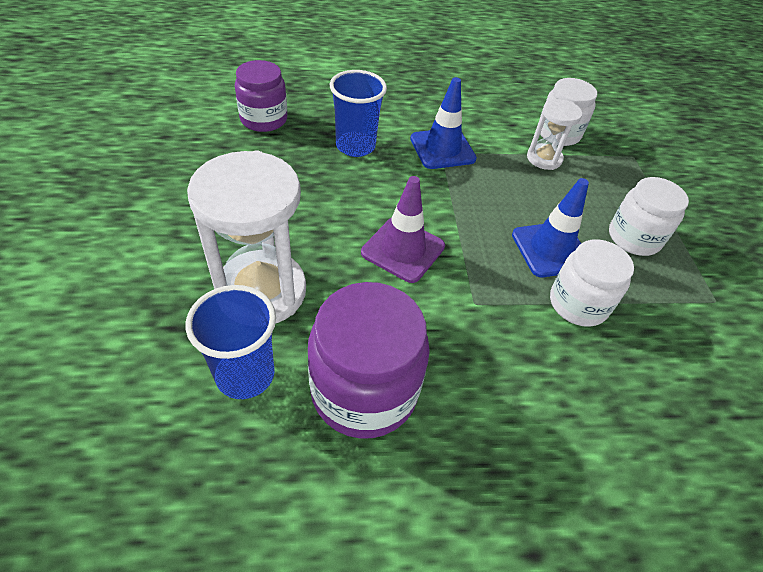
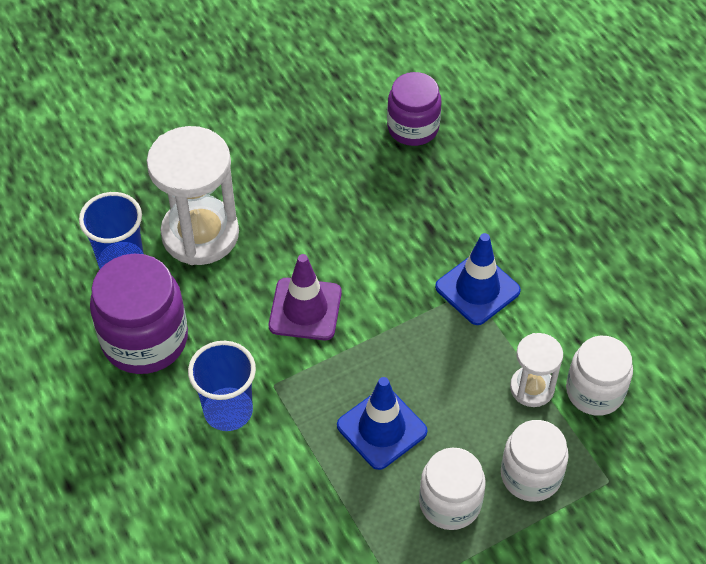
camera: 70 degrees right, 5 degrees up
(355, 146) = (426, 215): blue cup -> blue cup (228, 411)
(578, 304) = (321, 467): white jar -> white jar (531, 475)

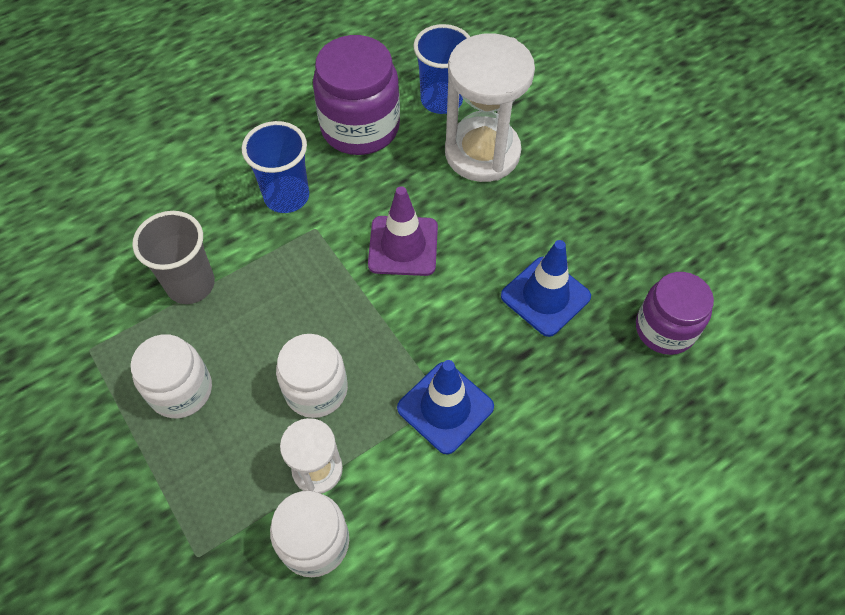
camera: 85 degrees right, 5 degrees up
(329, 500) = (191, 284): none -> grey cup
(381, 428) = (267, 323): blue traffic cone -> blue traffic cone (545, 296)
(531, 475) = (208, 470): white jar -> white jar (316, 389)

